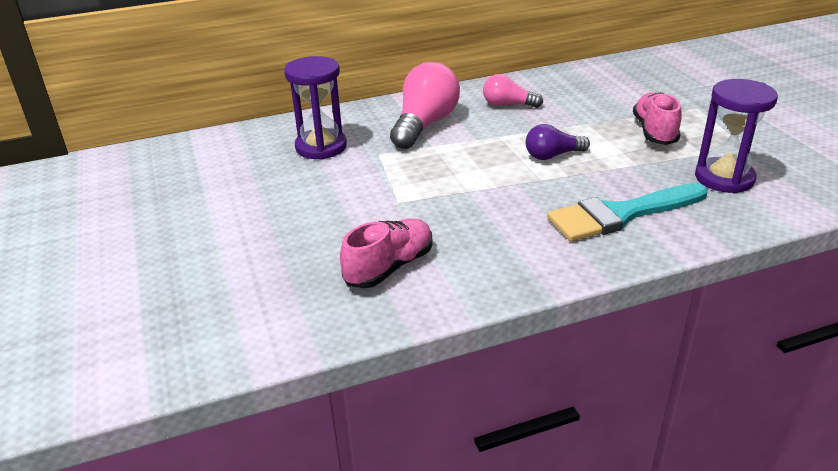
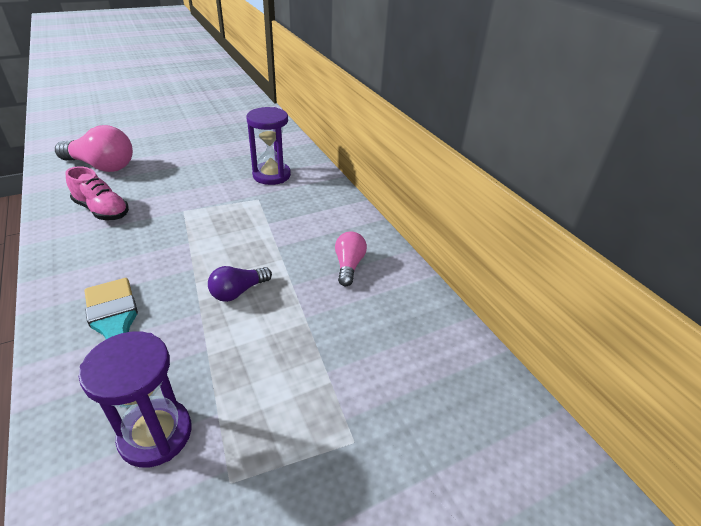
camera: 80 degrees right, 5 degrees up
(425, 124) = (306, 218): pink light bulb -> pink light bulb (102, 166)
(552, 155) = (238, 292): purple light bulb -> purple light bulb turned 105 degrees counterclockwise
(654, 132) = (282, 381): pink shoe -> none

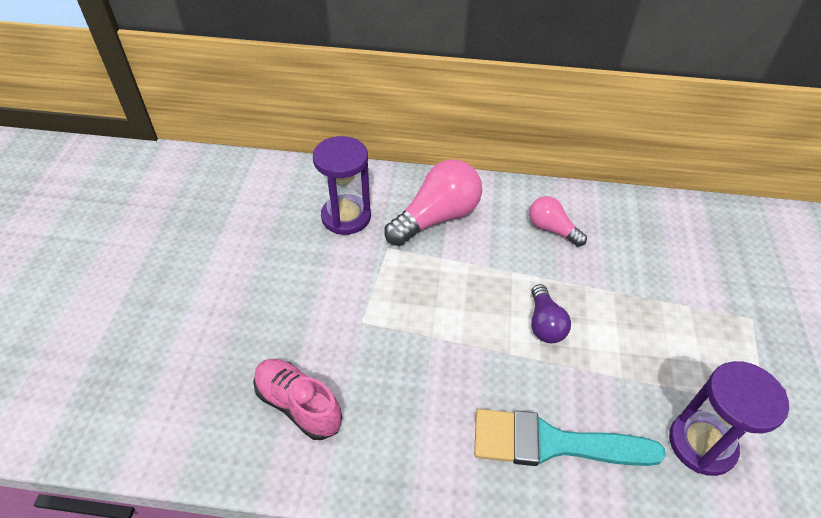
camera: 55 degrees left, 10 degrees up
(102, 166) = (169, 378): pink light bulb -> pink light bulb (437, 217)
(102, 210) = (298, 405): pink shoe -> pink shoe turned 120 degrees counterclockwise

